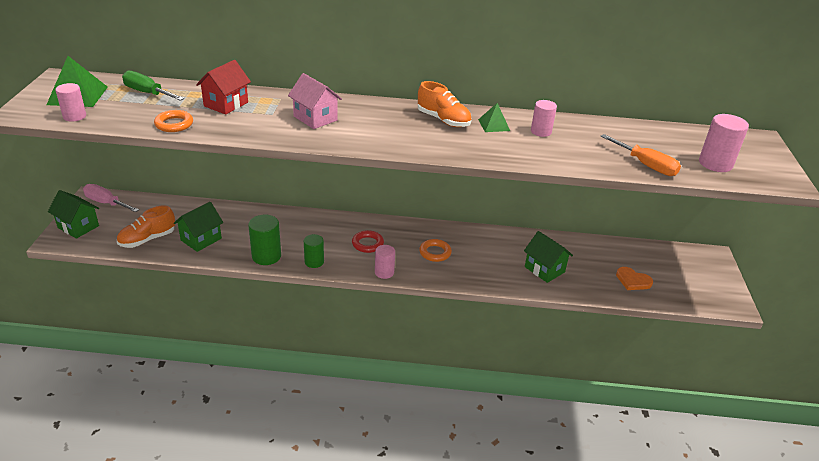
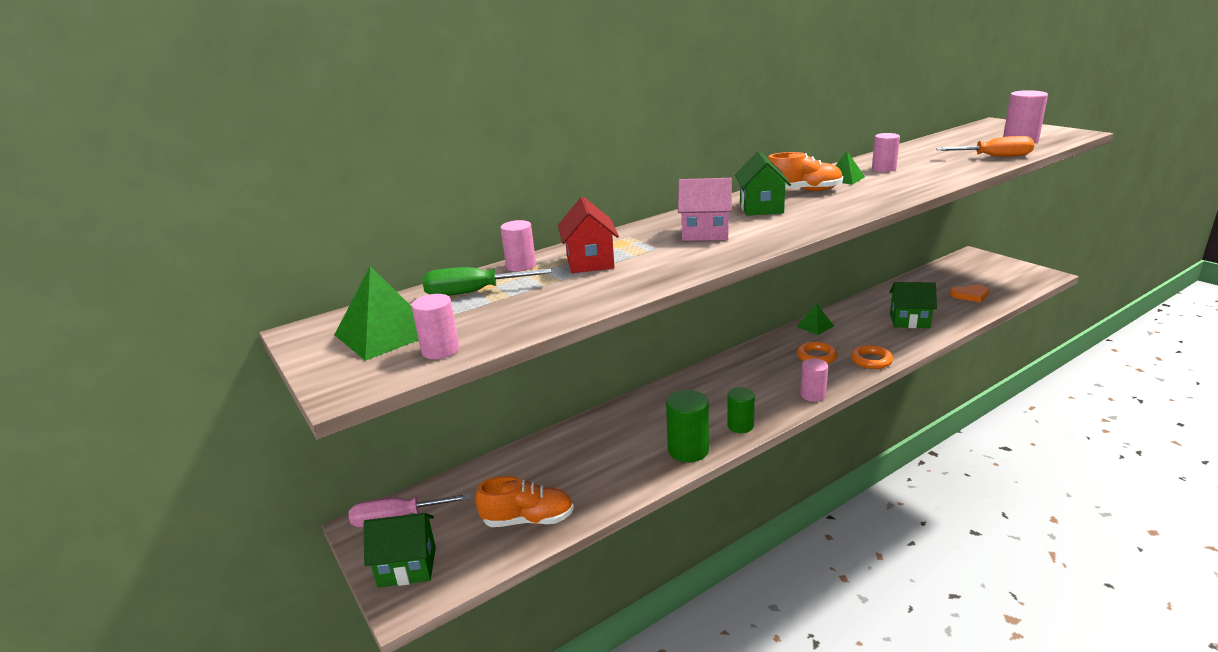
camera: 35 degrees left, 10 degrees down
(147, 239) = (528, 520): orange shoe -> orange shoe turned 105 degrees counterclockwise
(174, 124) = (585, 299): orange ring -> orange ring (871, 360)
(197, 89) = (521, 266): none -> pink cylinder
(201, 239) = (590, 480): green house -> green house (761, 208)
(367, 244) = (753, 383): red ring -> none
(476, 234) = (815, 326): none -> green pyramid

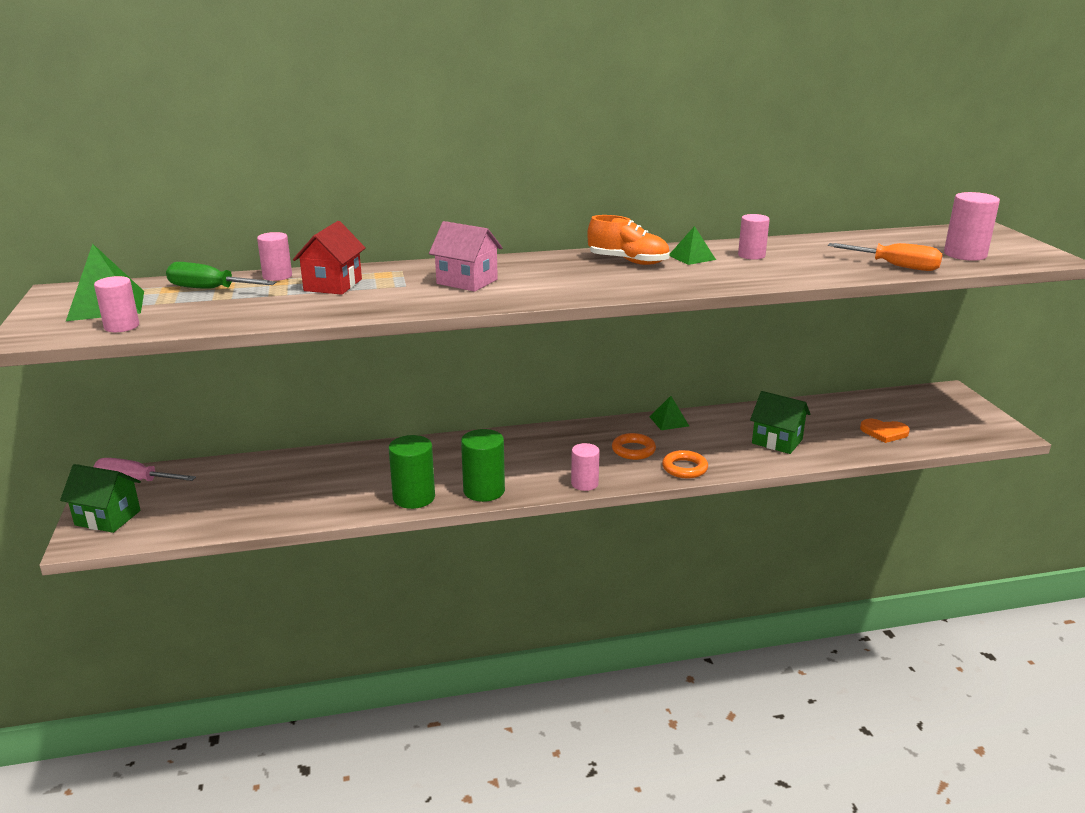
camera: 20 degrees right, 0 degrees up
(528, 520) = (227, 512): orange shoe -> none
(740, 425) = (484, 491): green cylinder -> green cylinder, size x1.50
(761, 208) = (558, 269): green house -> none

